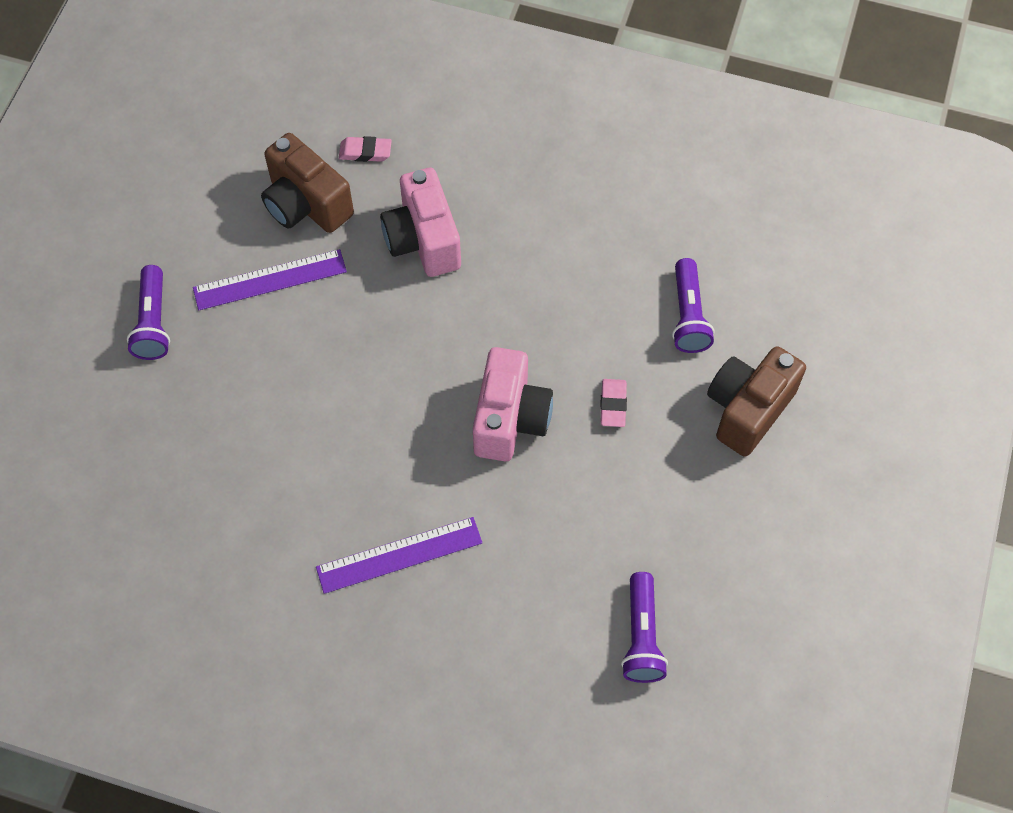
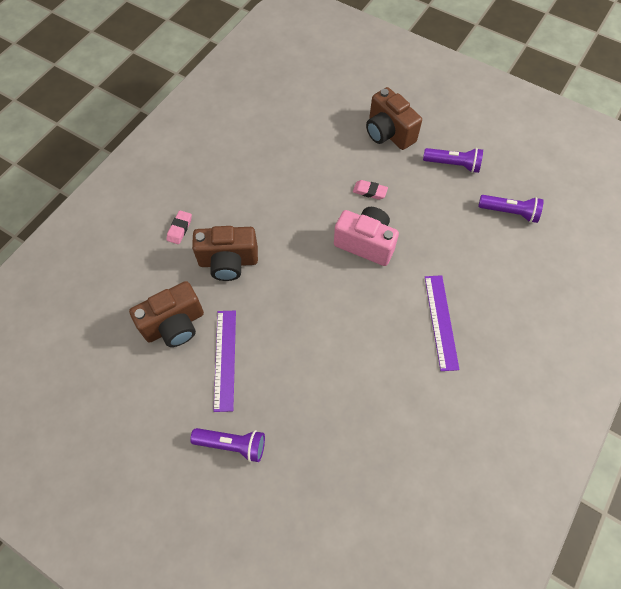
camera: 75 degrees left, 0 degrees up
(365, 152) = (148, 281): pink eraser -> pink eraser (179, 229)
(423, 240) = (228, 262): pink camera -> brown camera
(688, 315) = (324, 143): purple flashlight -> purple flashlight (453, 164)

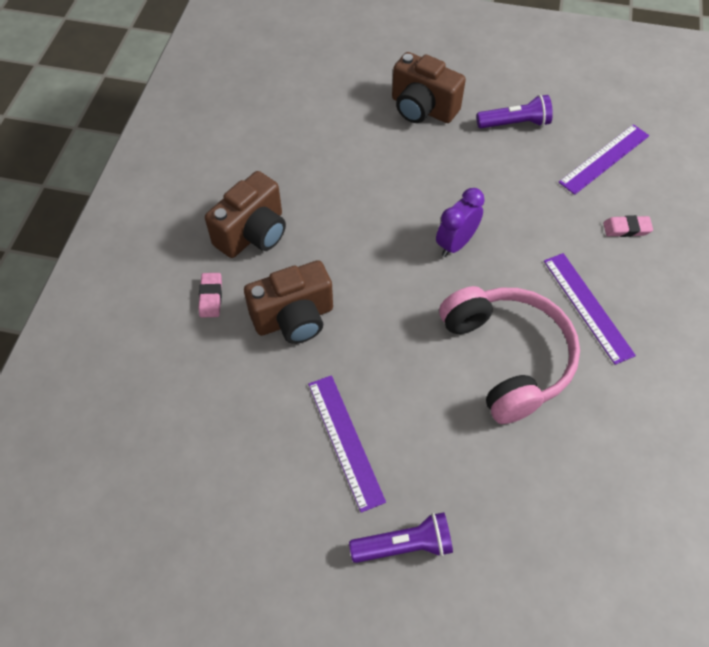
camera: 20 degrees left, 5 degrees down
(174, 325) = (259, 420): brown camera -> brown camera (253, 234)
(363, 339) = (507, 357): none -> pink headphones
(365, 243) = (455, 243): pink camera -> purple clock
(369, 191) = (432, 182): pink eraser -> pink eraser (626, 229)
(509, 212) = (604, 159): purple flashlight -> purple ruler

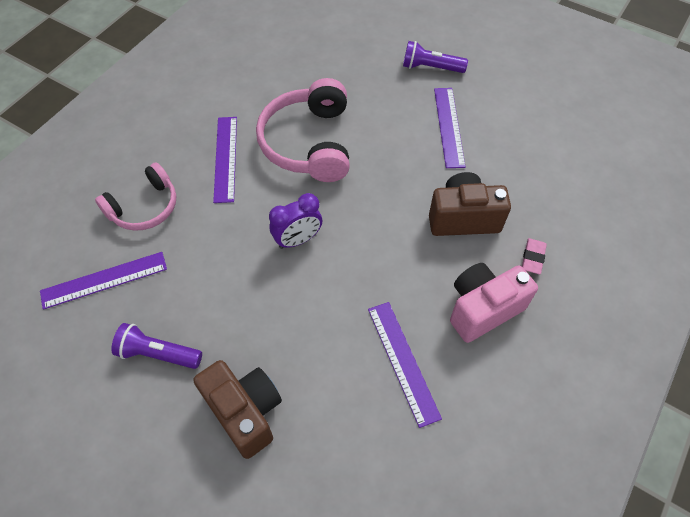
camera: 160 degrees left, 0 degrees up
(253, 234) = (482, 309): brown camera -> pink camera
(313, 173) = (403, 361): none -> purple ruler
(626, 229) = (144, 207): pink eraser -> pink headphones

